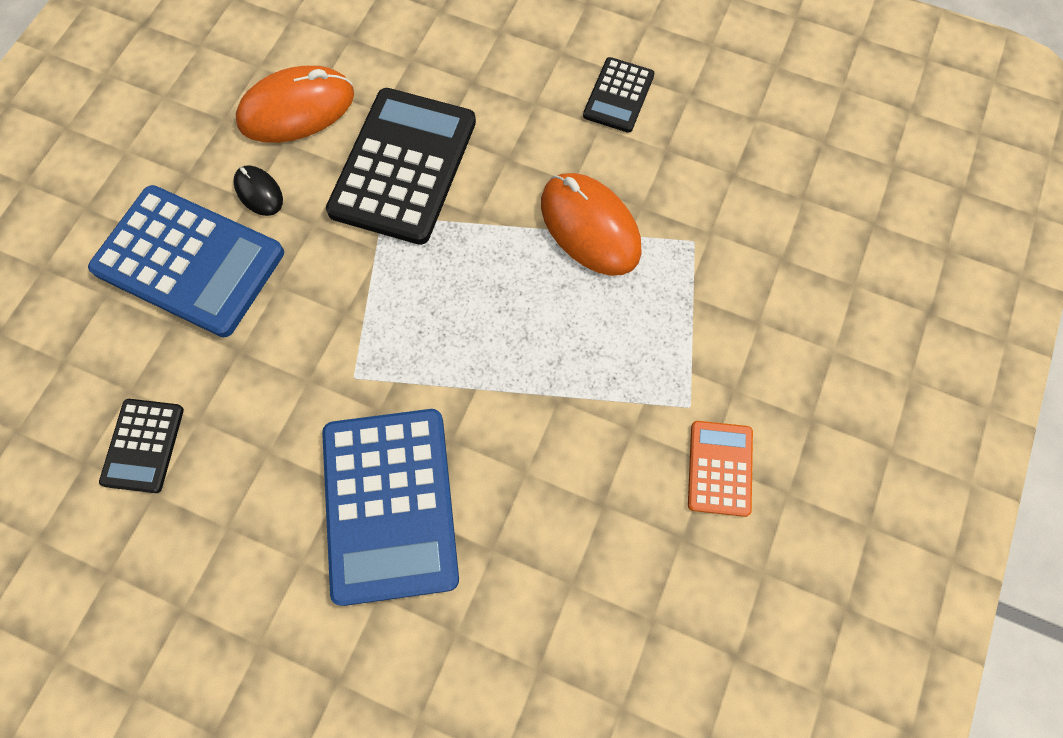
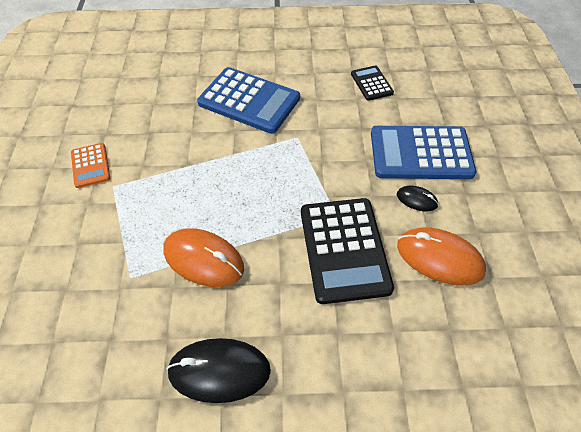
camera: 155 degrees right, 15 degrees down
(297, 109) = (439, 258): orange mouse -> orange mouse turned 75 degrees clockwise
(390, 504) = (249, 101): blue calculator -> blue calculator turned 150 degrees clockwise
(618, 95) = (219, 371): black calculator -> black mouse

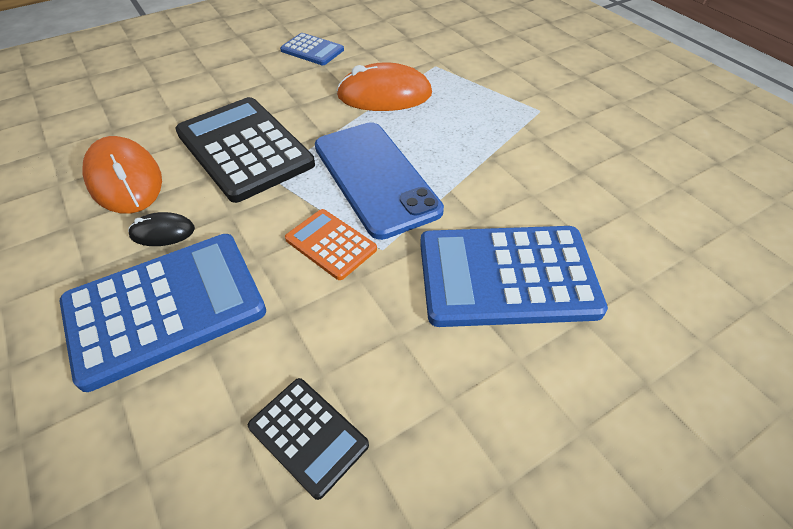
camera: 150 degrees right, 5 degrees down
(90, 165) = (589, 117): orange calculator -> orange calculator (331, 244)
(219, 371) = (312, 50): black mouse -> blue calculator
(269, 182) = (375, 178): none -> blue phone
(439, 258) = (125, 179): orange mouse -> orange mouse turned 60 degrees clockwise

